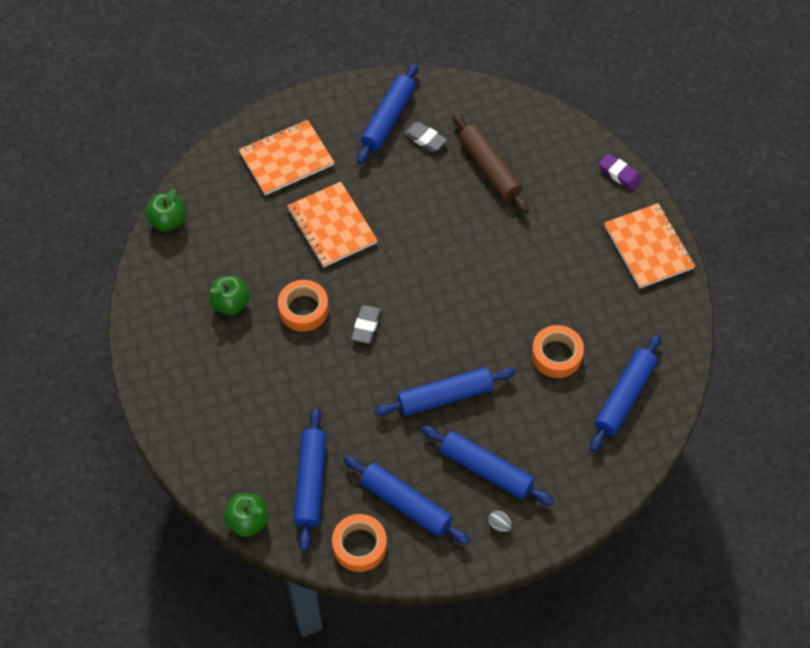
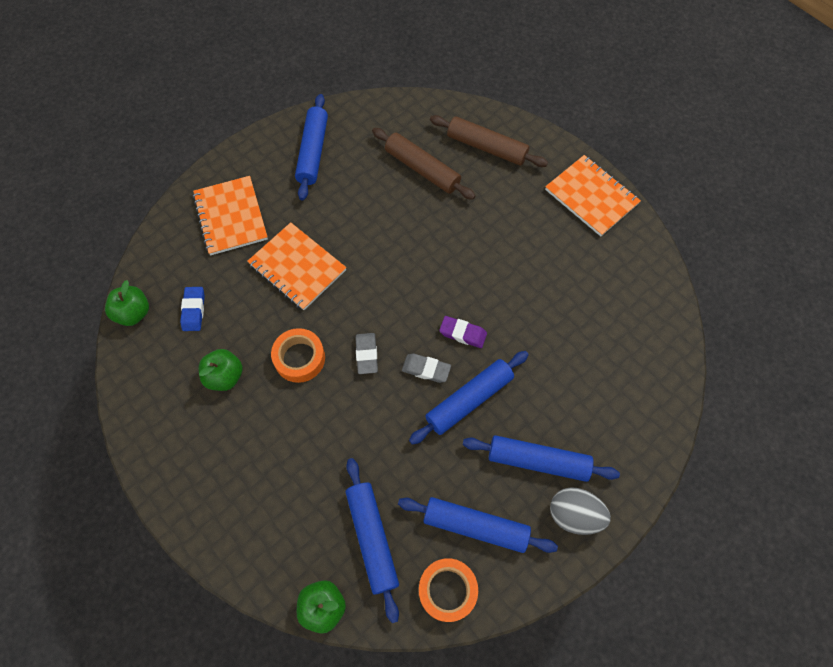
camera: 20 degrees left, 5 degrees up
(223, 236) = (194, 310): none -> blue eraser
(286, 159) = (231, 217): orange notebook -> orange notebook turned 60 degrees counterclockwise
(425, 139) = (354, 160): grey eraser -> grey eraser (426, 369)
(499, 525) = (574, 514): grey egg -> grey egg, size x2.17
(556, 355) = (555, 323): orange tape -> none
(563, 166) = (487, 147): none -> brown rolling pin
(619, 174) = (538, 140): purple eraser -> purple eraser (463, 333)
(624, 397) = (632, 342): blue rolling pin -> none

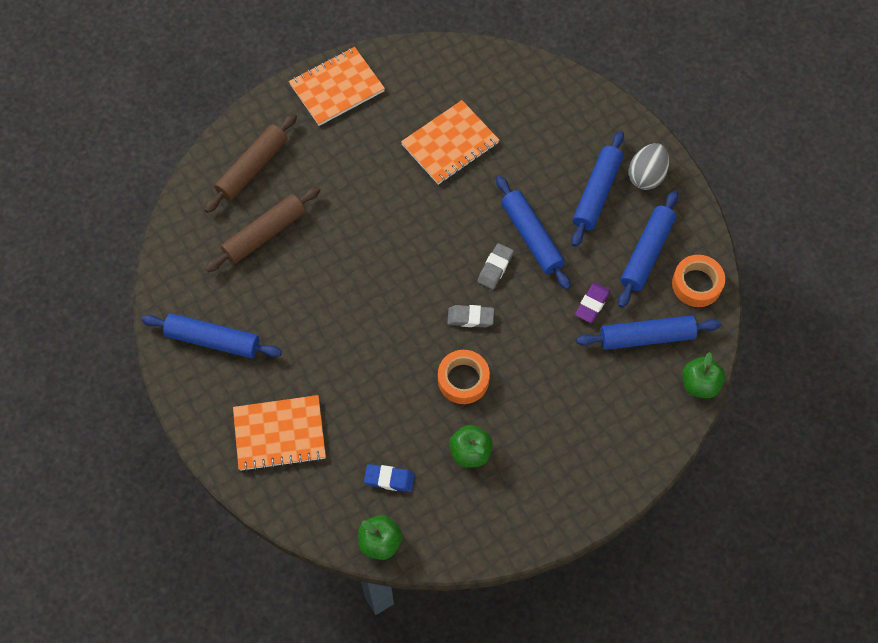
camera: 80 degrees left, 0 degrees up
(297, 267) = (359, 371): orange notebook -> orange notebook (450, 144)
(463, 333) = (464, 230): purple eraser -> purple eraser (592, 304)

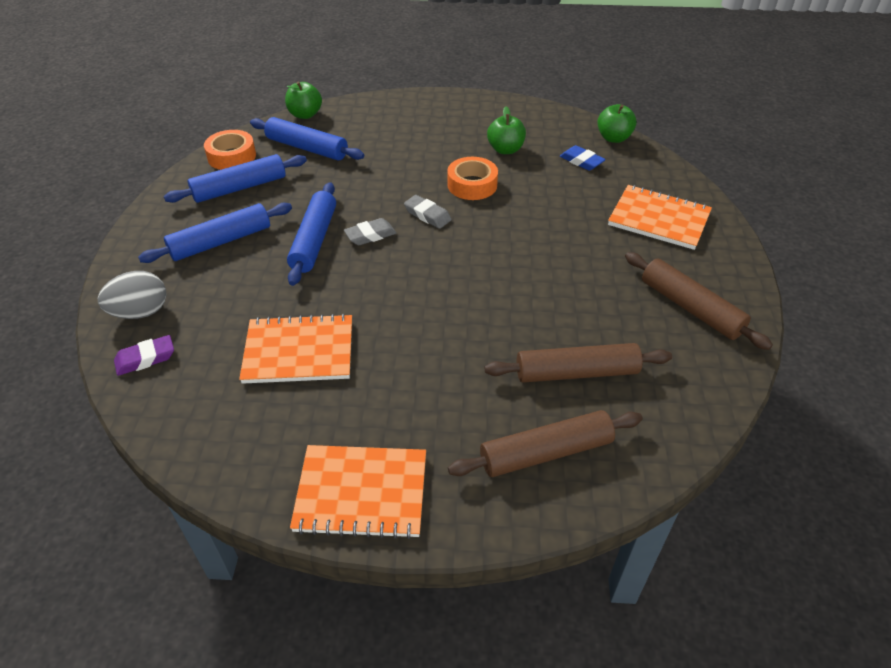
camera: 145 degrees left, 20 degrees down
(213, 340) = (690, 308): blue rolling pin -> brown rolling pin
(592, 304) = (321, 180): purple eraser -> purple eraser (145, 359)
(646, 176) = (165, 232): grey egg -> grey egg (140, 312)

